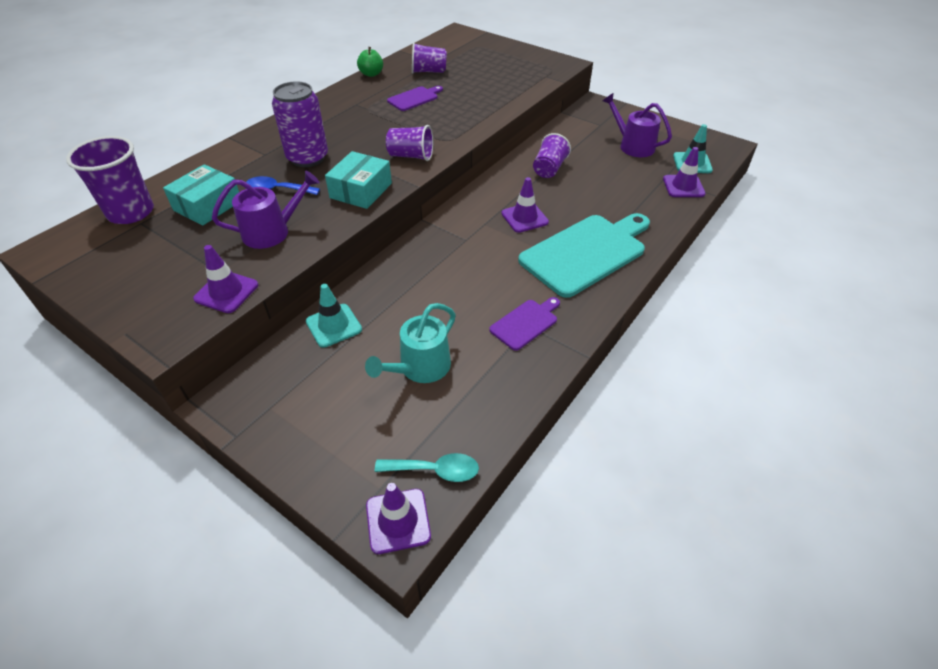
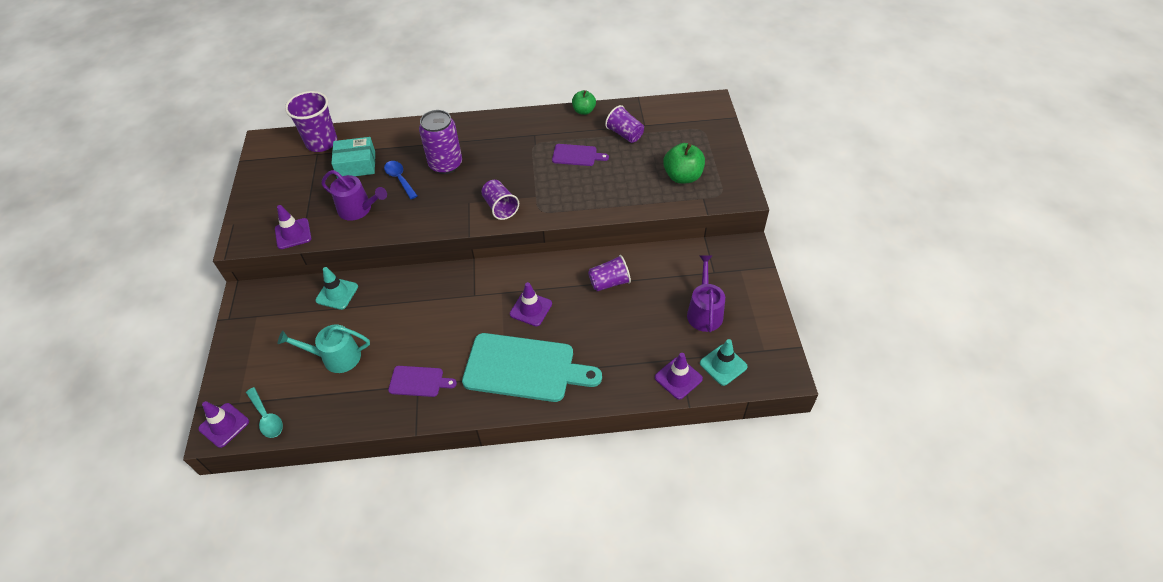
camera: 50 degrees right, 5 degrees up
(361, 190) = (436, 214): turquoise box -> none
(512, 73) = (682, 176): none -> green apple

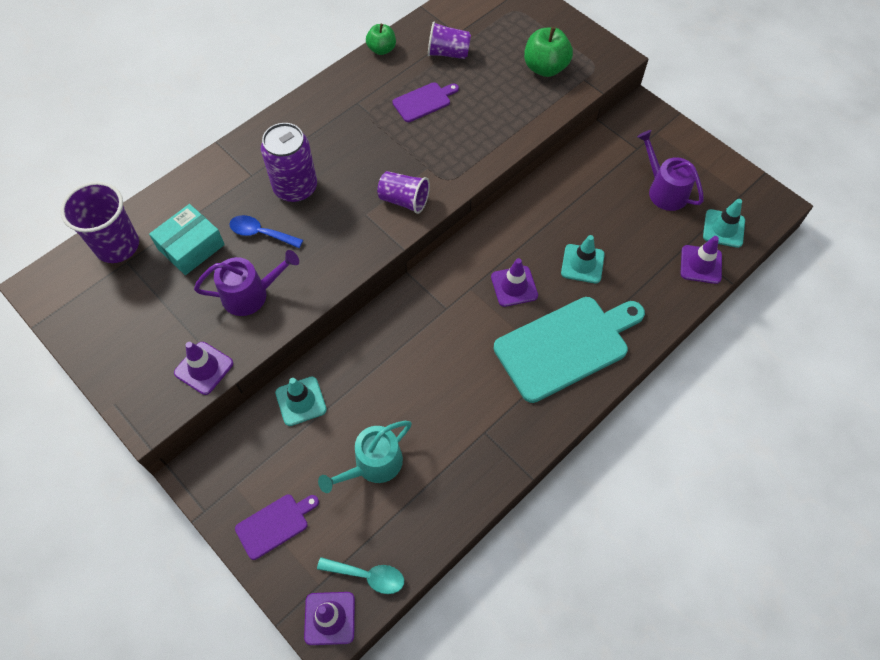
camera: 40 degrees left, 10 degrees up
(419, 381) = (482, 428): purple cutting board -> purple cutting board (275, 524)
(592, 323) = (582, 264): none -> turquoise traffic cone
(609, 282) = (559, 215): purple cup -> none

